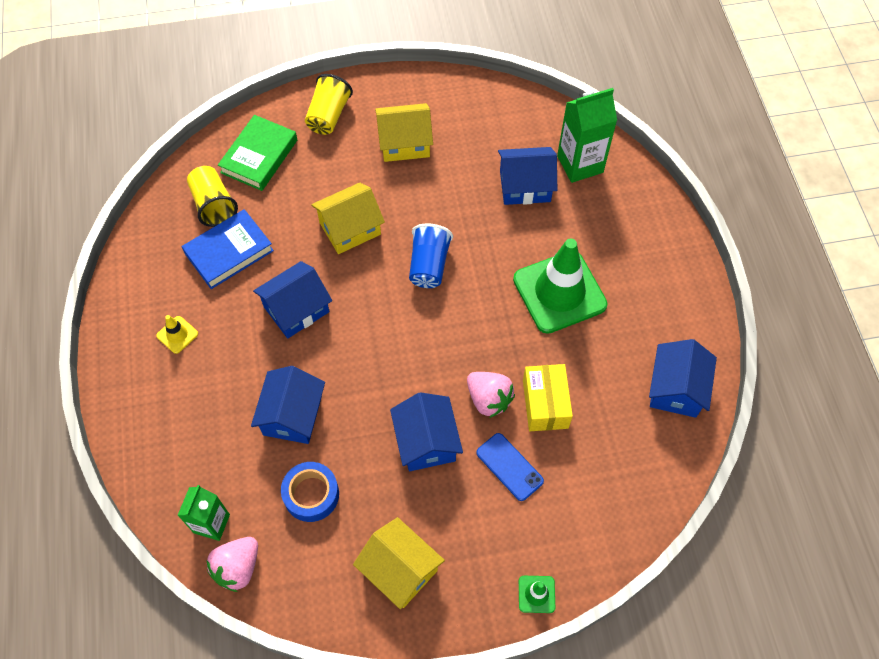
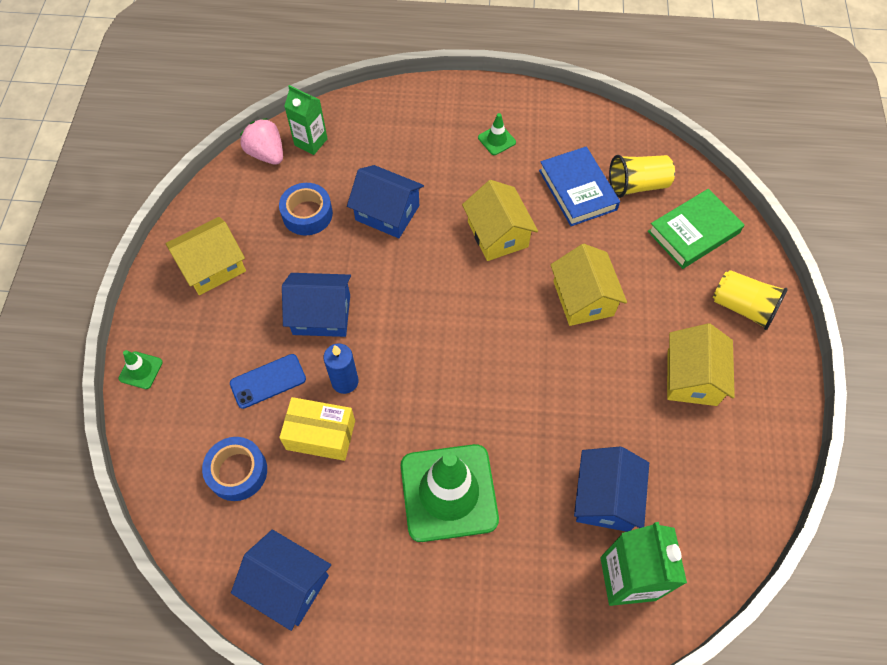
camera: 105 degrees right, 0 degrees up
(177, 335) = (496, 140): yellow traffic cone -> green traffic cone
(259, 156) = (693, 232): green book -> green book turned 75 degrees counterclockwise
(296, 309) = (497, 234): blue house -> yellow house
(429, 265) = (519, 364): blue cup -> none
(488, 399) = (345, 381): pink strawberry -> blue candle
(602, 462) = (237, 471): none -> blue tape

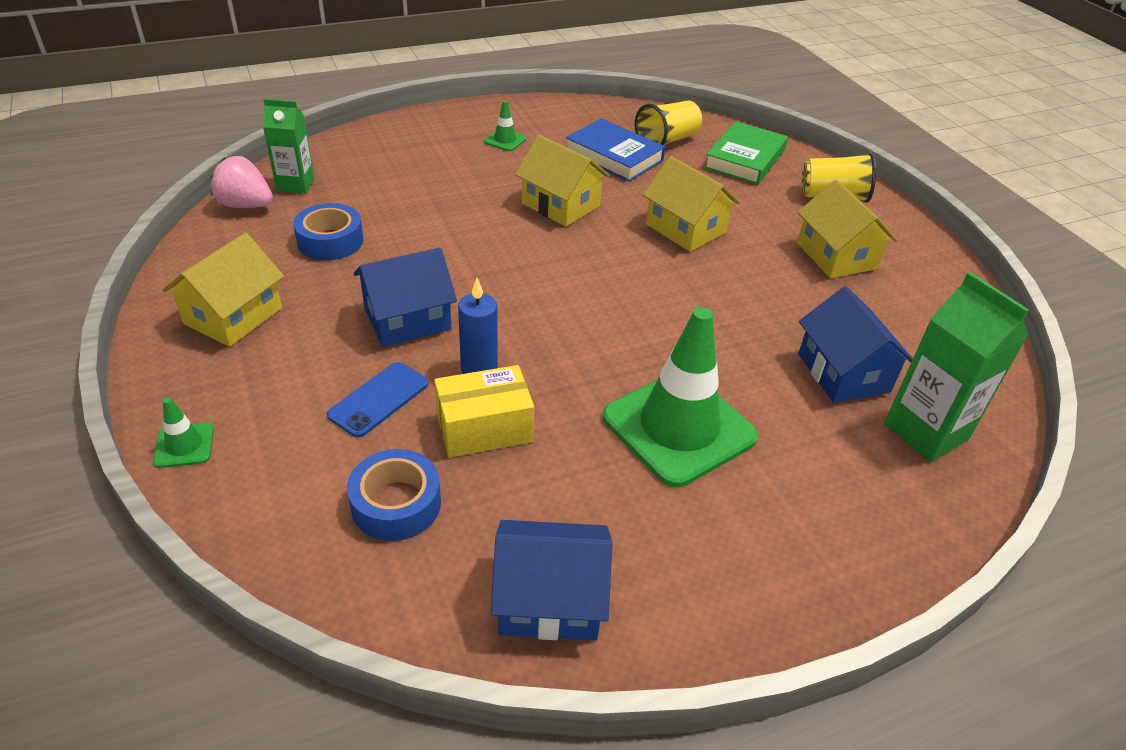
camera: 30 degrees left, 20 degrees down
(387, 213) = (426, 217): blue house -> none

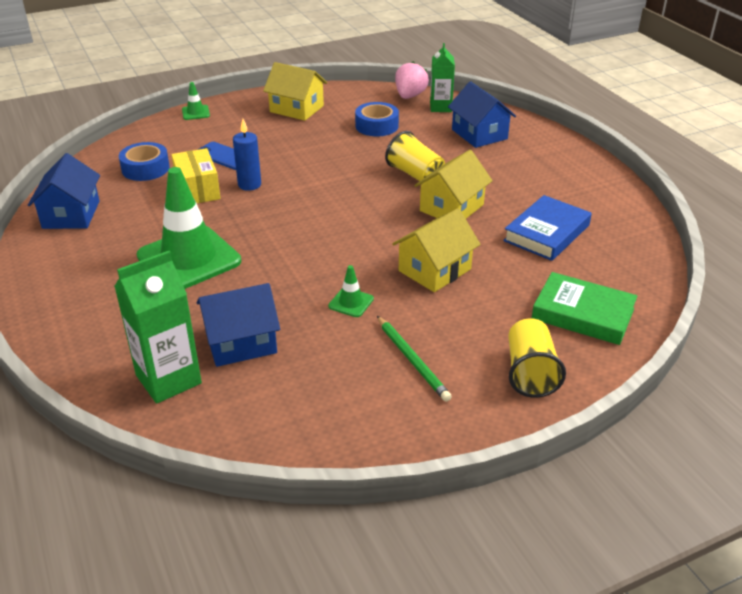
camera: 90 degrees right, 5 degrees down
(407, 319) = (297, 158): blue house -> blue house (479, 134)
(505, 140) = (546, 178): green traffic cone -> green traffic cone (351, 302)
(667, 141) = (595, 264): yellow cup -> yellow cup (415, 175)
(836, 256) = (412, 360): yellow house -> green pencil

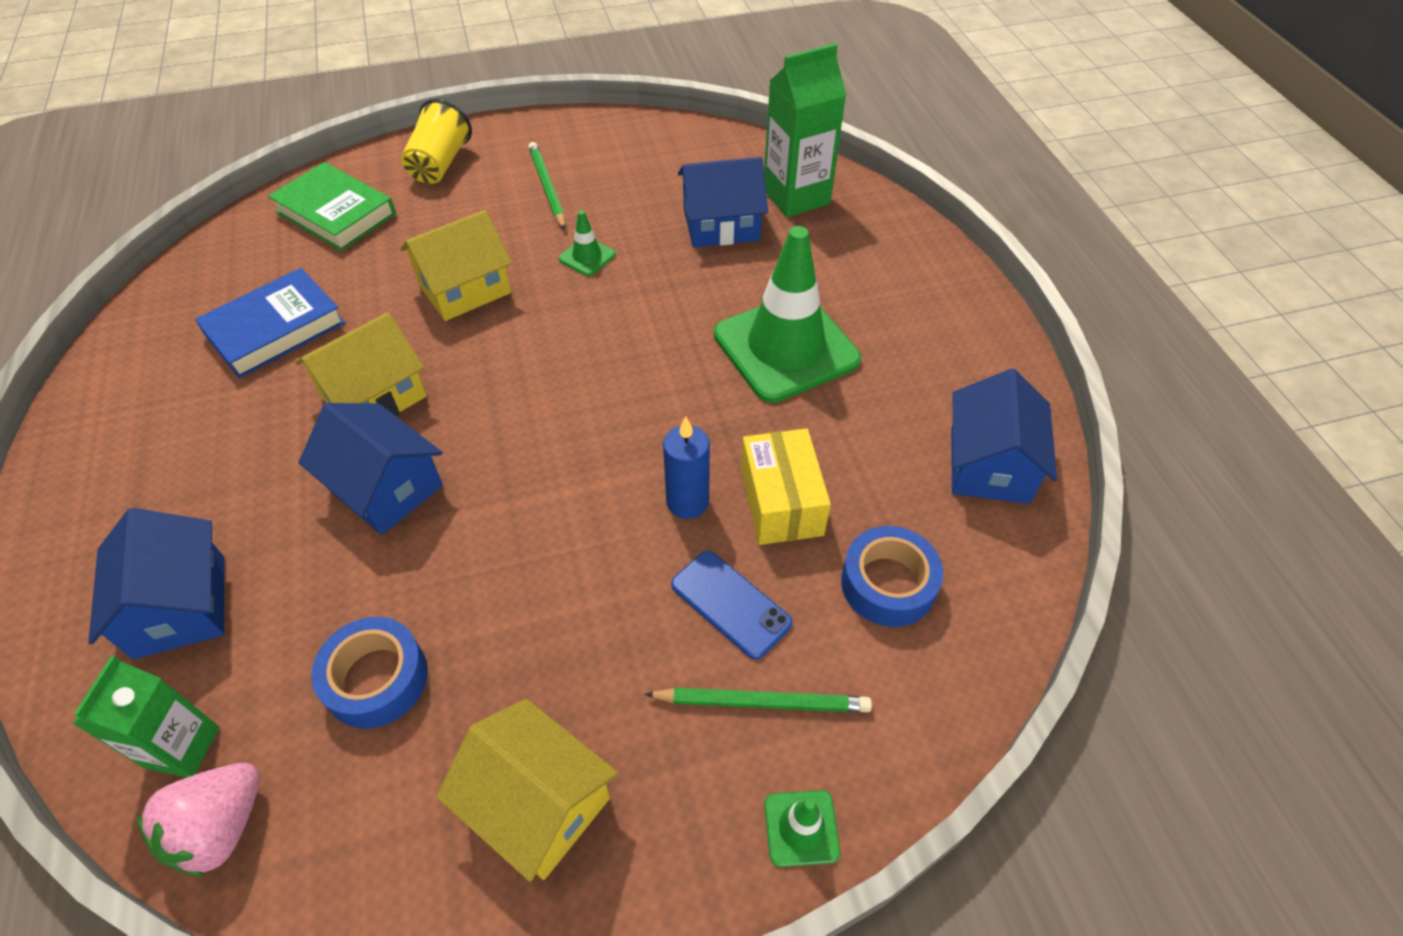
camera: 170 degrees left, 15 degrees up
(209, 135) = (762, 702): none -> green pencil
(415, 175) = (385, 487): yellow cup -> blue house

